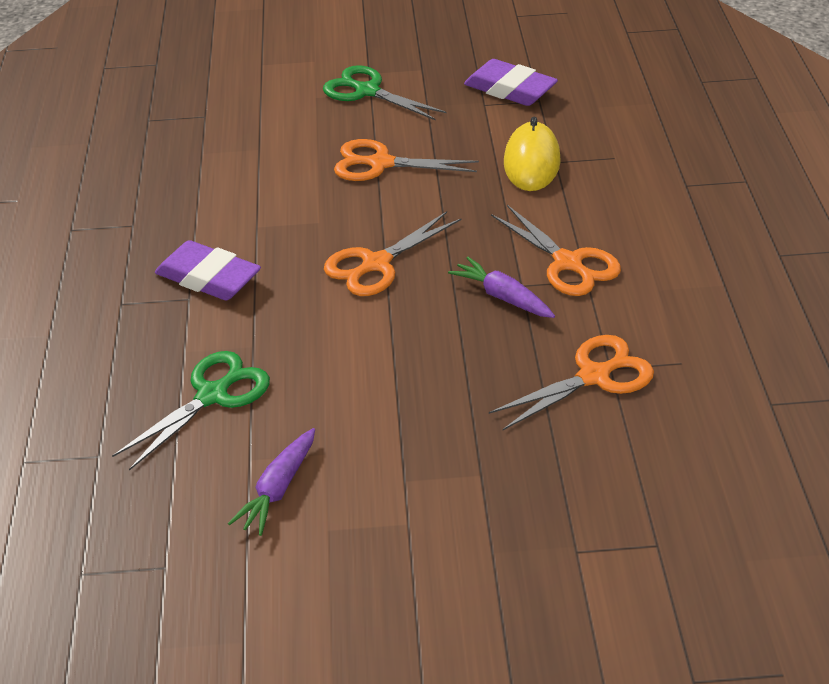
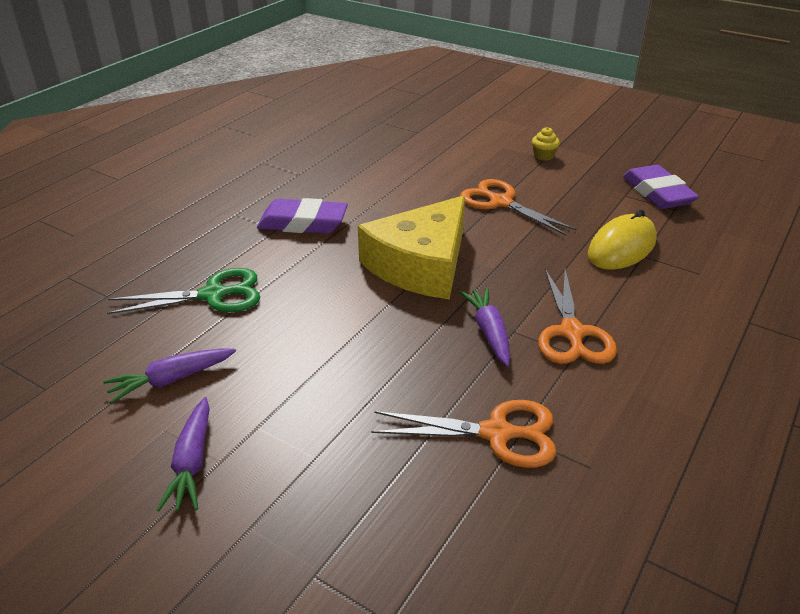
camera: 35 degrees right, 5 degrees down
(209, 278) = (303, 223): purple eraser -> purple eraser turned 60 degrees counterclockwise
(367, 91) = (543, 156): green scissors -> yellow cupcake
(376, 264) = (421, 264): orange scissors -> yellow cheese
(386, 538) = (192, 462): none -> purple carrot

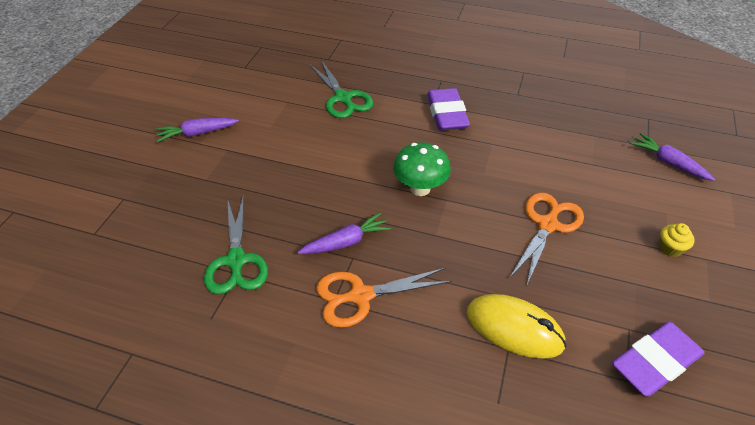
camera: 75 degrees right, 10 degrees up
(171, 380) = (259, 106): purple carrot -> purple carrot (668, 163)
(421, 264) = (420, 188): yellow cheese -> green mushroom
(496, 433) = (236, 260): orange scissors -> green scissors

